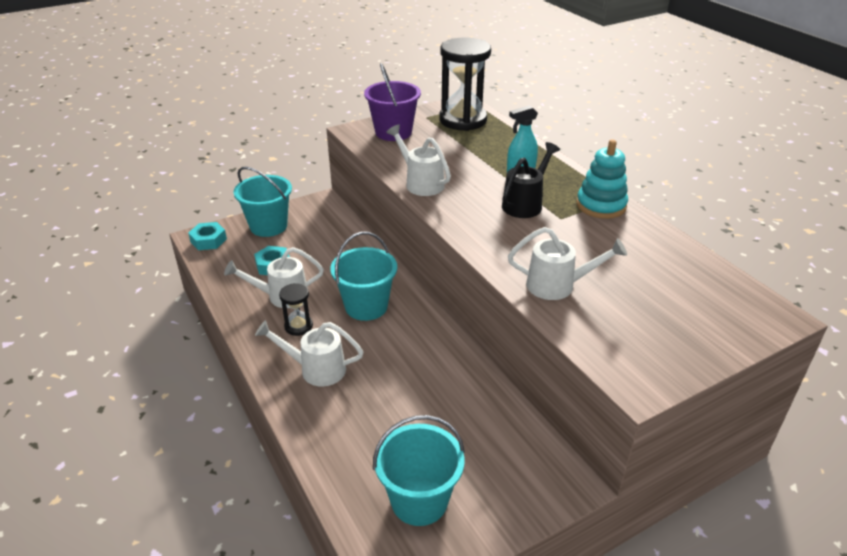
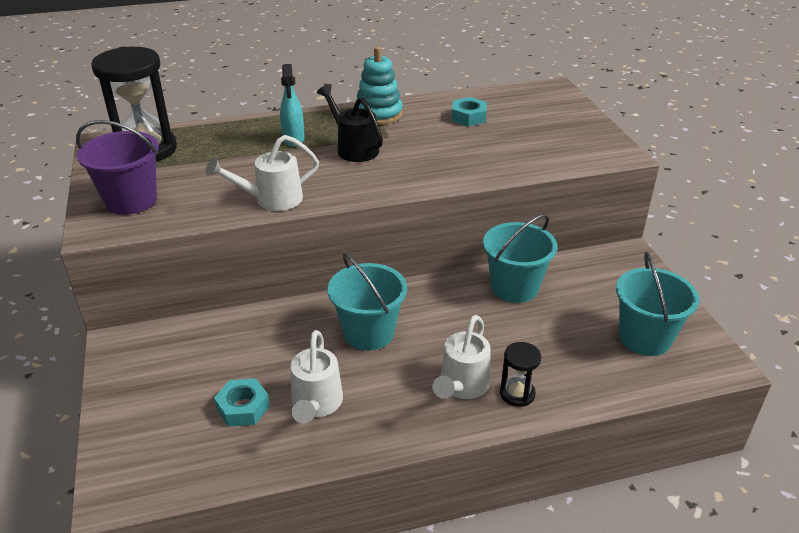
camera: 75 degrees left, 0 degrees up
(208, 240) = (131, 480): turquoise nut -> turquoise nut (468, 117)
(268, 226) = (141, 405): turquoise bucket -> turquoise bucket (514, 287)
(298, 326) = (382, 394): black hourglass -> black hourglass (517, 394)
(557, 286) = (492, 159): white watering can -> none

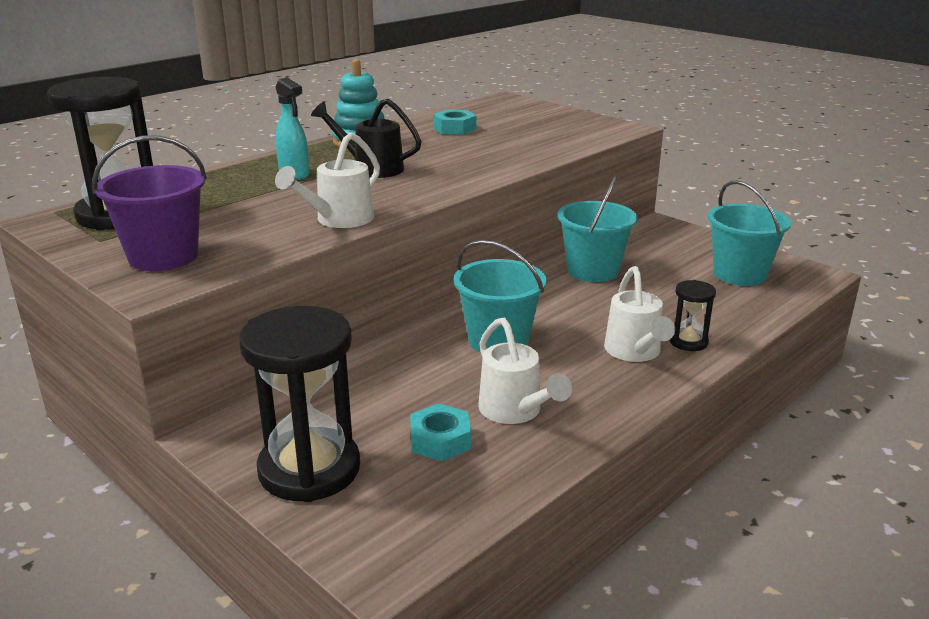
camera: 30 degrees left, 10 degrees down
(145, 395) = (309, 469): none -> black hourglass

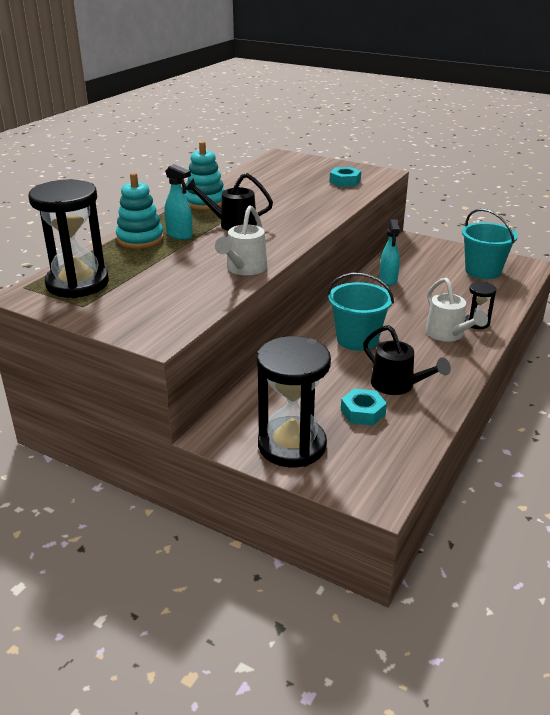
camera: 15 degrees left, 5 degrees up
(163, 256) = (143, 313): purple bucket -> none
(242, 174) = (140, 239): none -> turquoise stacking toy
(454, 128) = (265, 184): turquoise nut -> turquoise nut (345, 181)
(515, 411) = (397, 386): white watering can -> black watering can
(593, 270) = (388, 280): turquoise bucket -> turquoise spray bottle

